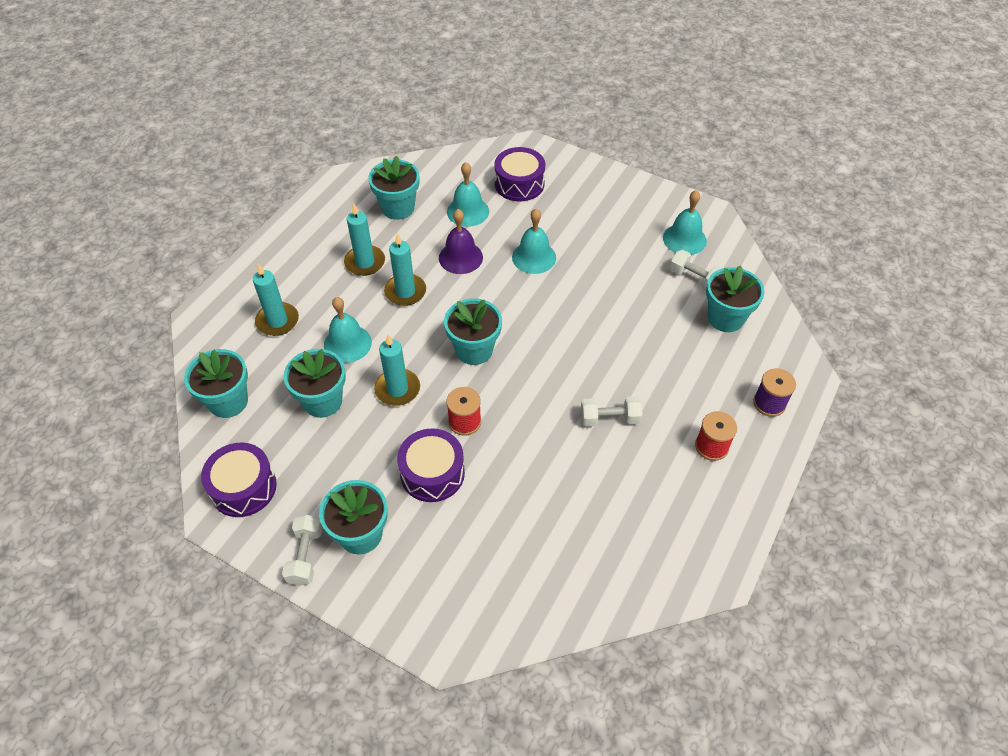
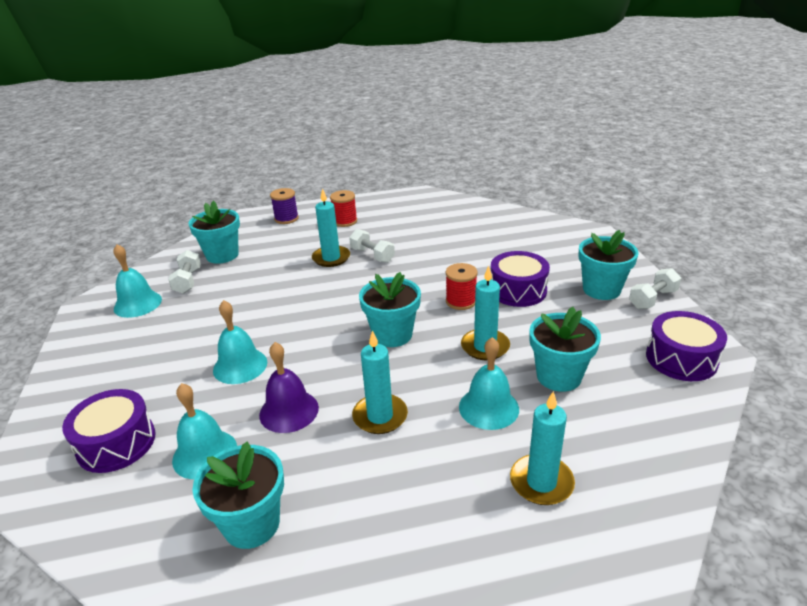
camera: 130 degrees left, 20 degrees down
(228, 401) = (658, 433): turquoise flower pot -> none
(365, 262) = (377, 479): turquoise candle -> turquoise candle (331, 258)

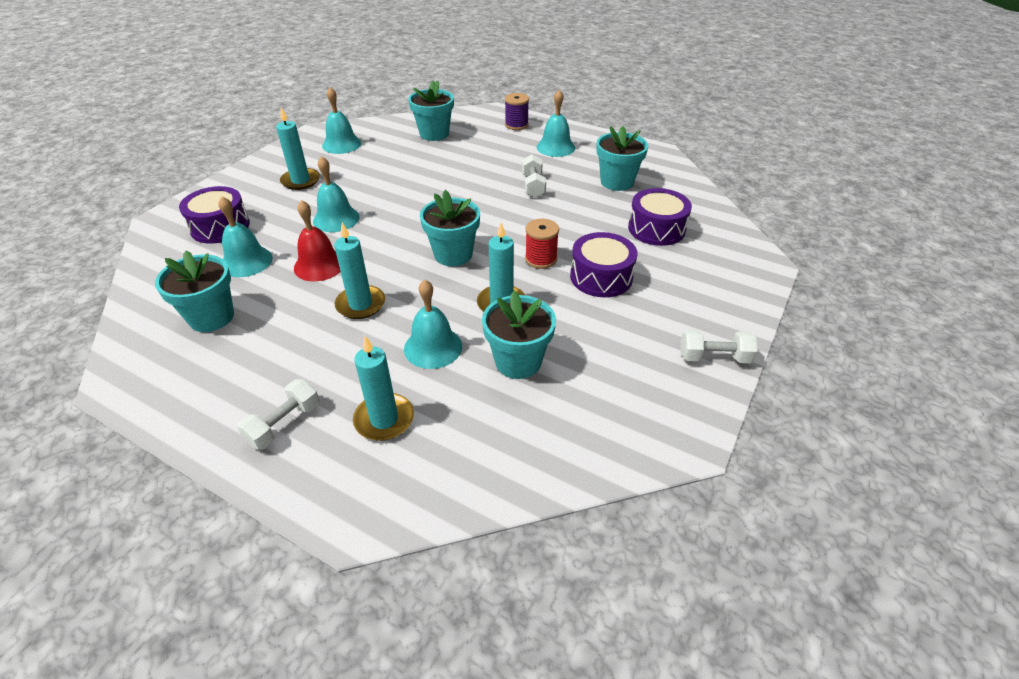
camera: 40 degrees right, 10 degrees up
(188, 281) = (389, 143): white dumbbell -> white dumbbell (284, 424)
(289, 411) = (319, 265): purple bell -> red bell
(331, 258) = (500, 173): turquoise candle -> turquoise candle (300, 181)
(345, 221) = (555, 147): red spool -> turquoise bell
(601, 289) = (678, 320): turquoise flower pot -> turquoise flower pot (617, 182)
(681, 358) = (646, 420): purple drum -> purple drum (656, 229)

